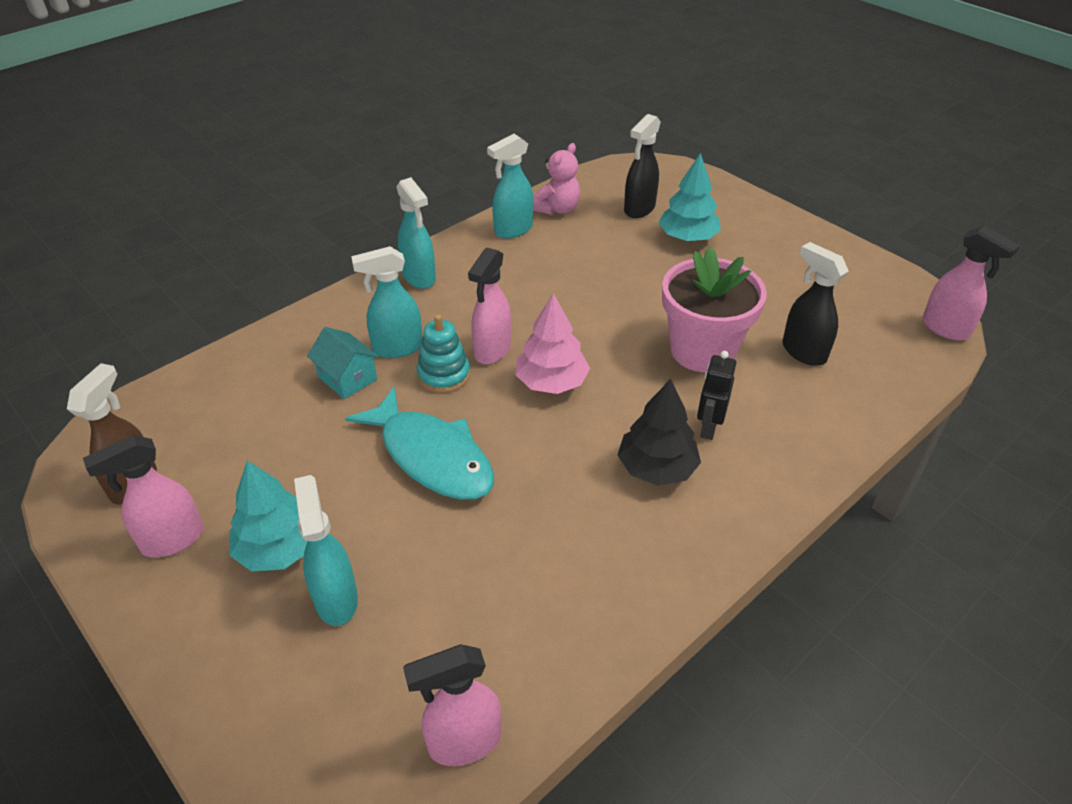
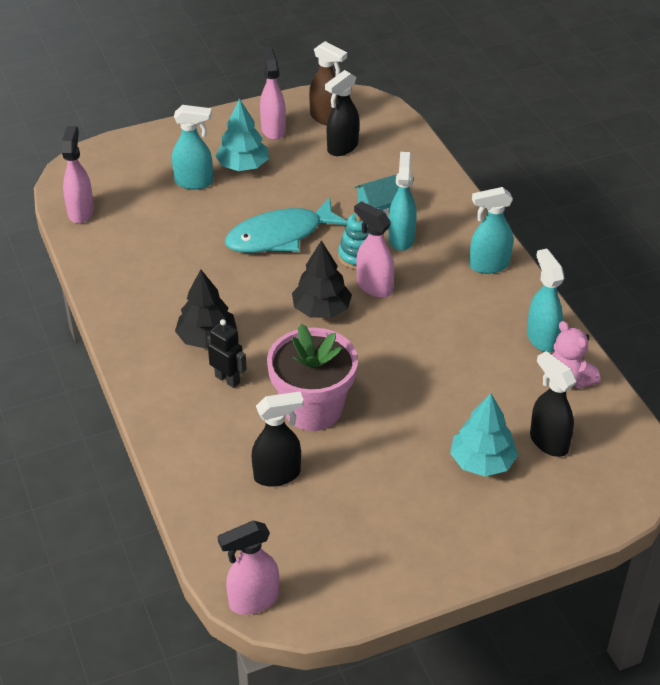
camera: 110 degrees right, 0 degrees up
(212, 446) = (342, 148): none -> black spray bottle
(551, 382) = (321, 309): pink tree -> black tree

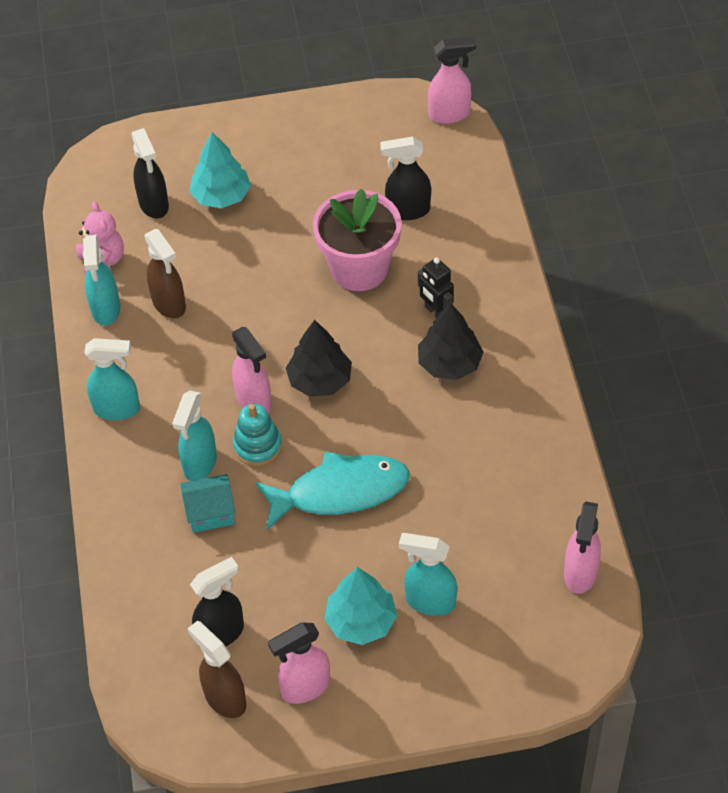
camera: 165 degrees left, 10 degrees up
(273, 130) = (305, 687): pink spray bottle -> pink spray bottle turned 60 degrees clockwise
(485, 351) = (169, 304): none -> brown spray bottle

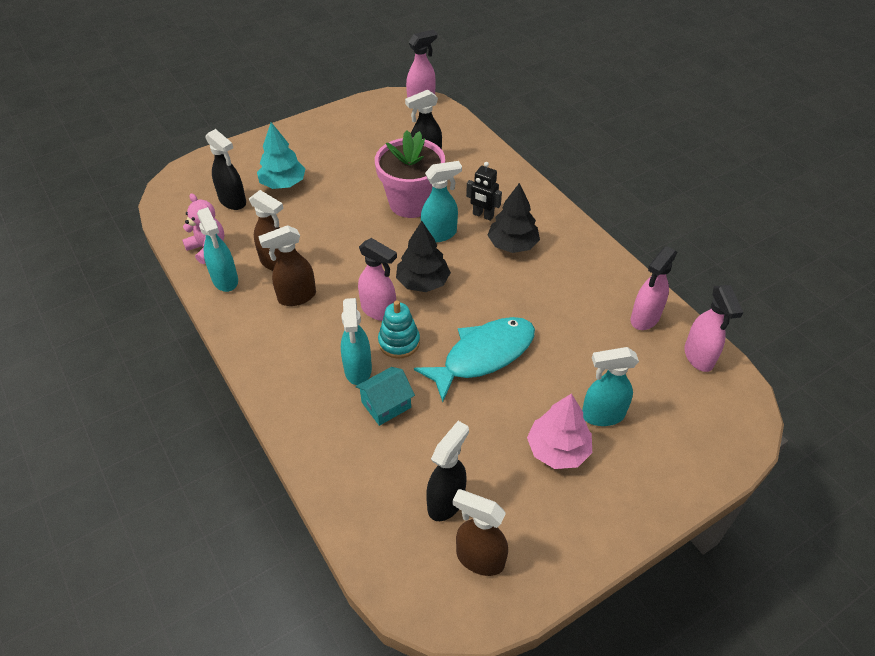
camera: 25 degrees left, 5 degrees down
(117, 409) = (268, 349): turquoise spray bottle -> turquoise spray bottle (439, 234)
(173, 355) = (296, 297): none -> brown spray bottle
(305, 687) = (543, 522): pink spray bottle -> pink spray bottle (644, 318)
(361, 621) = (558, 449): turquoise tree -> pink tree

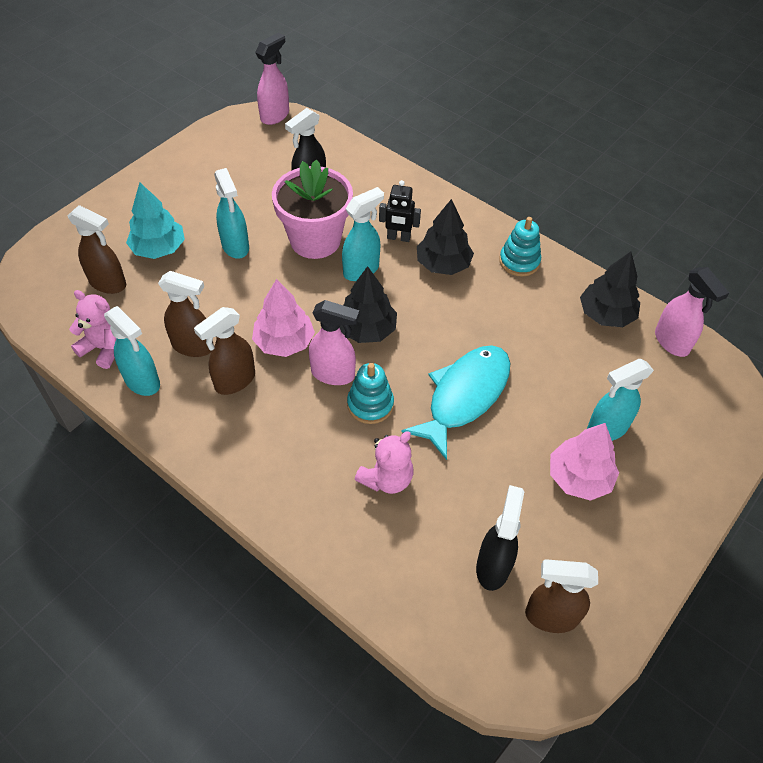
camera: 20 degrees left, 5 degrees up
(233, 201) = (108, 283): black spray bottle -> brown spray bottle
(350, 276) = (284, 342): none -> pink tree
(358, 370) = (339, 448): turquoise spray bottle -> turquoise spray bottle (235, 246)
(386, 405) = (386, 479): turquoise house -> pink teddy bear
(582, 257) = (519, 261): none -> turquoise stacking toy
(644, 318) = (606, 314): pink spray bottle -> black tree

